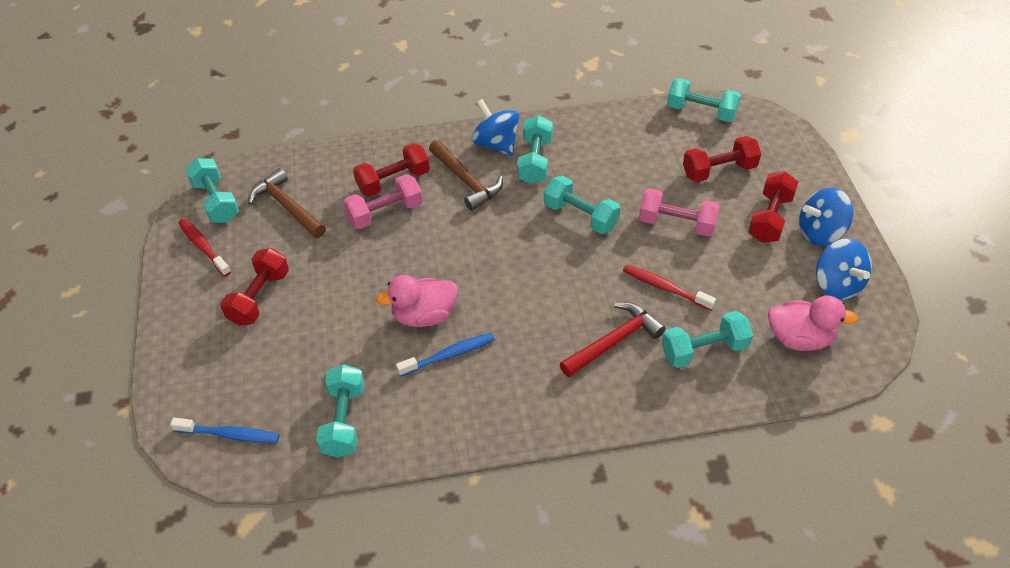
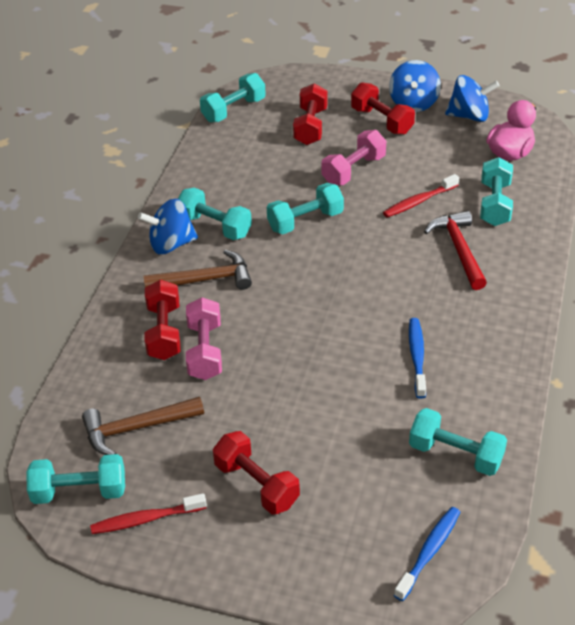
camera: 65 degrees left, 5 degrees down
(424, 316) = (360, 360): pink duck -> none

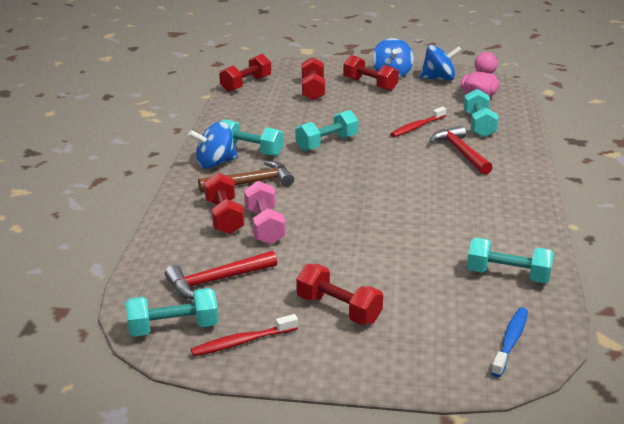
camera: 10 degrees left, 15 degrees down
(136, 428) = (216, 281): brown hammer -> red hammer
(233, 110) = (246, 84): turquoise dumbbell -> red dumbbell
(353, 170) = (357, 112): pink dumbbell -> none
(417, 356) = (450, 217): blue toothbrush -> none

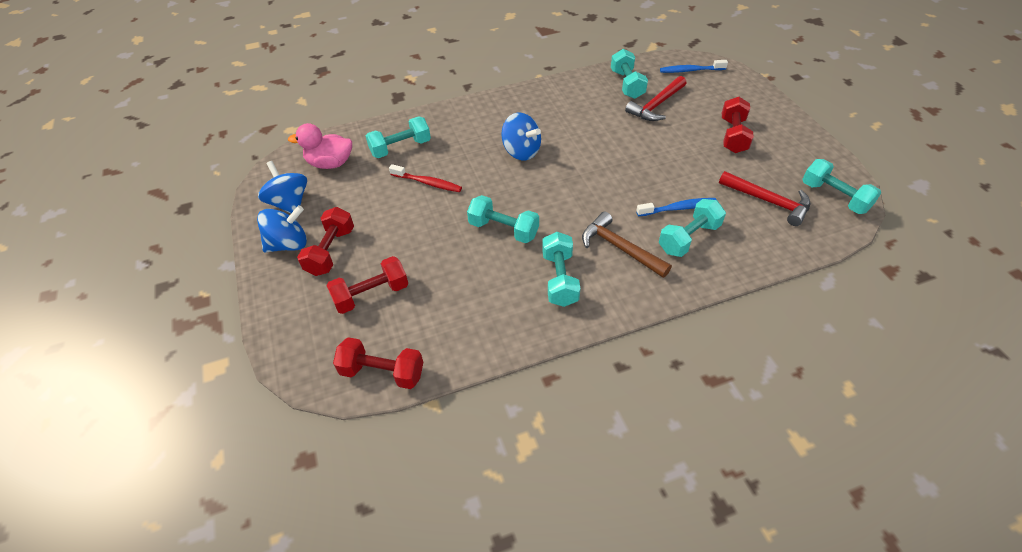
camera: 115 degrees left, 20 degrees up
(215, 163) = (606, 293): blue spinning top -> blue spinning top (521, 151)
(224, 217) = (689, 238): red dumbbell -> turquoise dumbbell
(242, 342) = (808, 161): red toothbrush -> none
(264, 226) = (678, 208): pink dumbbell -> blue toothbrush
(460, 152) = (464, 144): red hammer -> red hammer (656, 105)

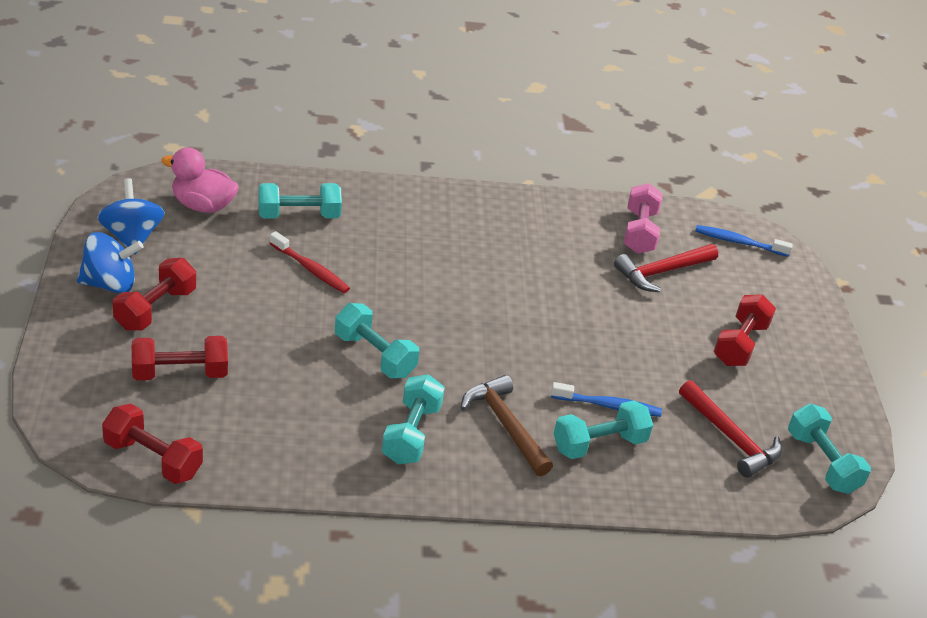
camera: 10 degrees right, 10 degrees down
(521, 151) = (449, 271): blue spinning top -> none
(627, 84) = (639, 232): turquoise dumbbell -> pink dumbbell

